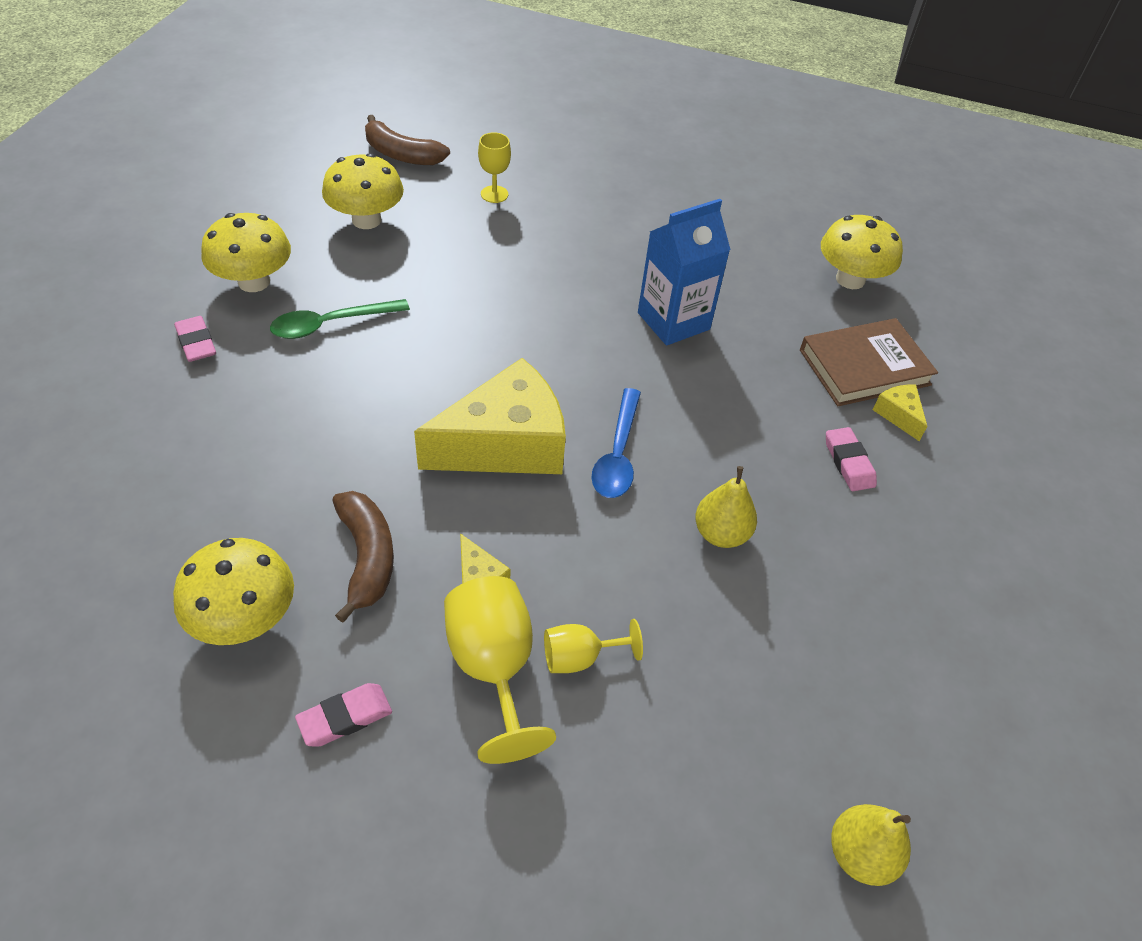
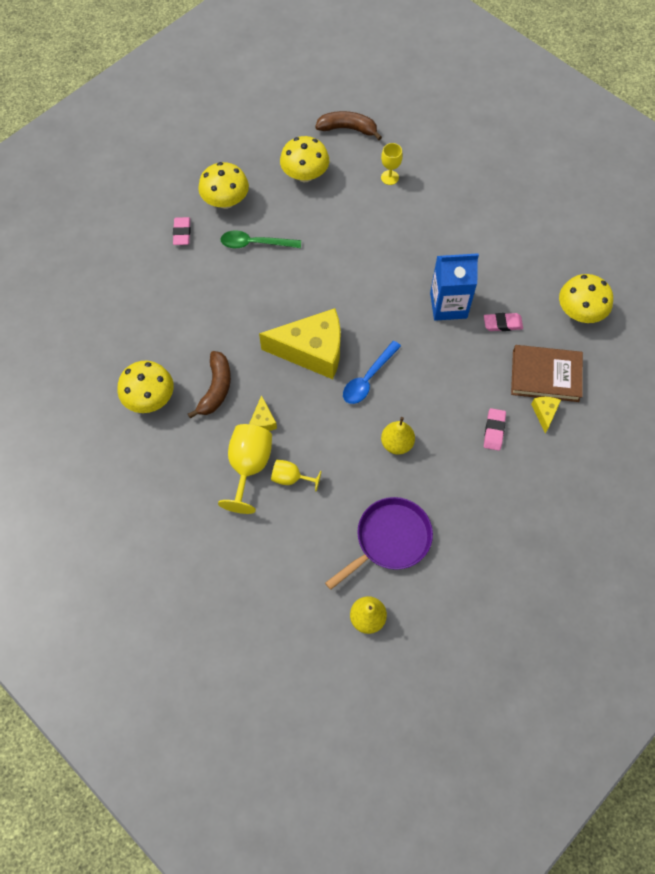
camera: 30 degrees right, 15 degrees up
(345, 717) = (174, 463): pink eraser -> pink eraser (502, 324)
(401, 154) = (348, 129): brown banana -> brown banana turned 135 degrees clockwise
(807, 692) = (389, 539): none -> purple pan

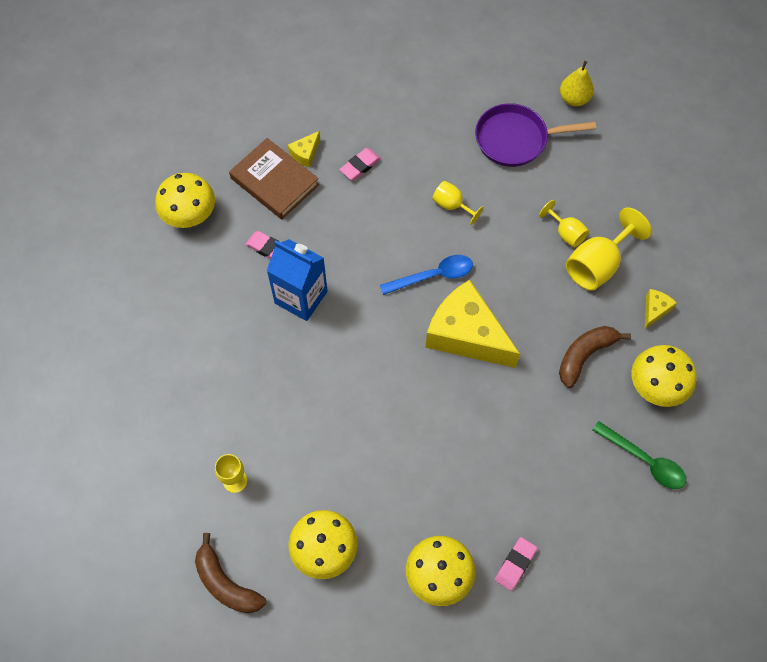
camera: 145 degrees left, 0 degrees up
(255, 243) = (442, 495): green spoon -> green spoon (644, 460)
(263, 420) = (558, 297): yellow cheese -> yellow cheese (655, 310)
(397, 443) = (452, 205): yellow pear -> yellow goblet

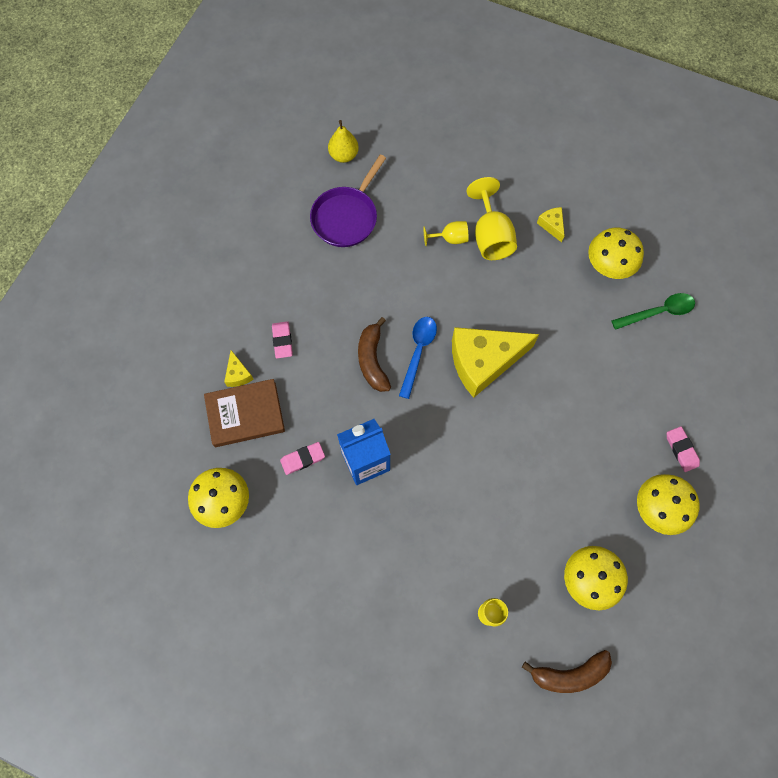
camera: 55 degrees left, 5 degrees up
(452, 205) = (368, 299): yellow goblet -> none
(585, 355) = (555, 294): brown banana -> brown banana (372, 360)

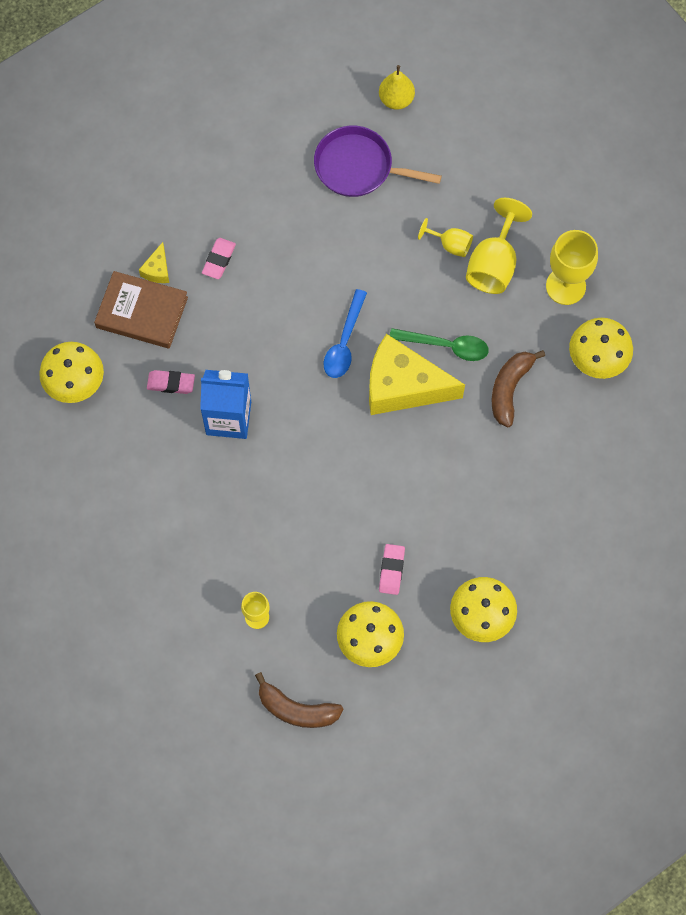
camera: 30 degrees right, 0 degrees up
(346, 217) = (358, 167): purple pan -> purple pan turned 45 degrees clockwise
(372, 360) = (295, 325): brown banana -> brown banana (509, 389)
(418, 352) = (344, 342): blue spoon -> blue spoon turned 150 degrees clockwise
(551, 225) = (565, 286): yellow cheese -> yellow goblet
(658, 312) = (615, 433): green spoon -> green spoon (446, 346)
(681, 450) = (543, 576): pink eraser -> pink eraser (391, 570)

